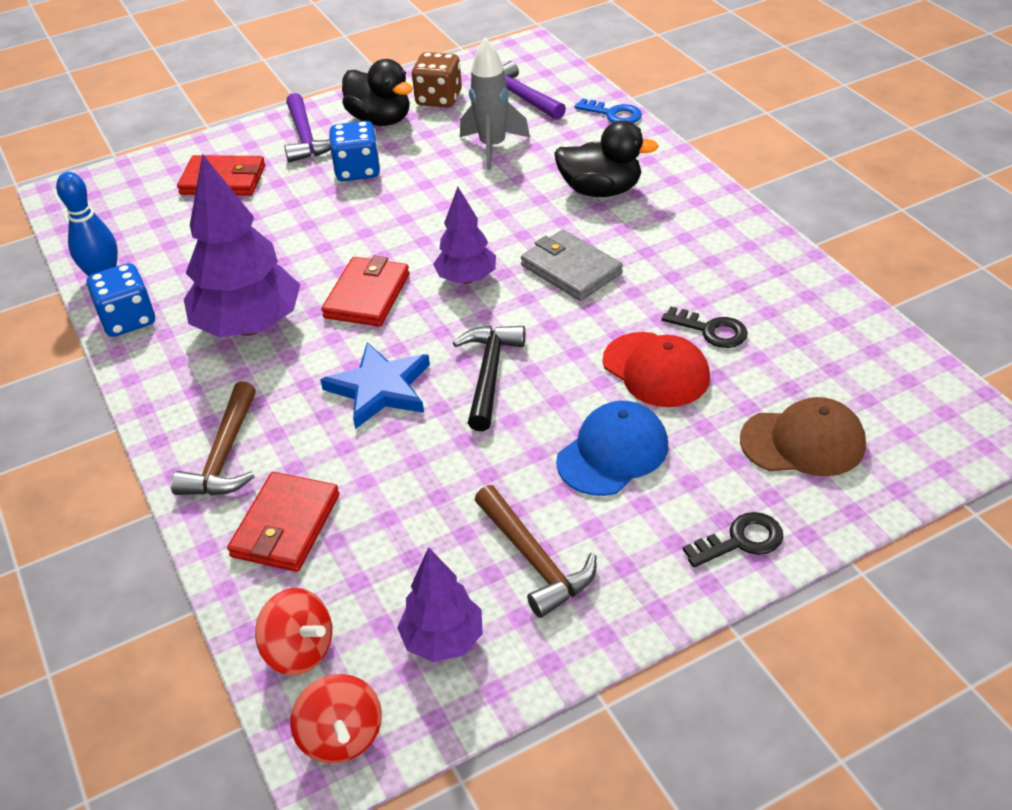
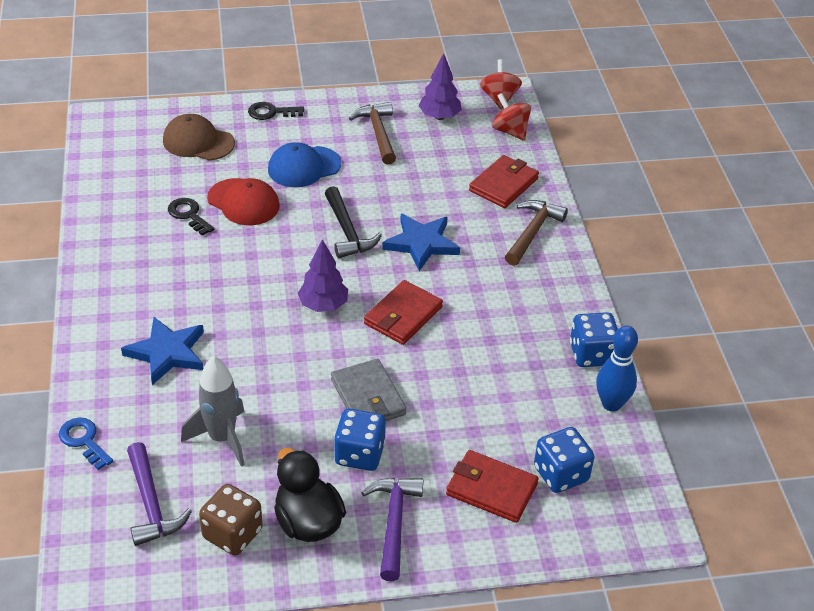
camera: 165 degrees left, 0 degrees up
(156, 207) = (561, 474): none -> blue dice
(249, 326) = (498, 318): purple tree -> none
(489, 374) = (347, 231): black hammer -> black hammer turned 45 degrees counterclockwise
(571, 269) = (244, 288): grey wallet -> grey wallet (368, 397)
(601, 190) = (167, 353): black duck -> blue star
(656, 370) = (243, 202): red cap -> red cap turned 150 degrees clockwise

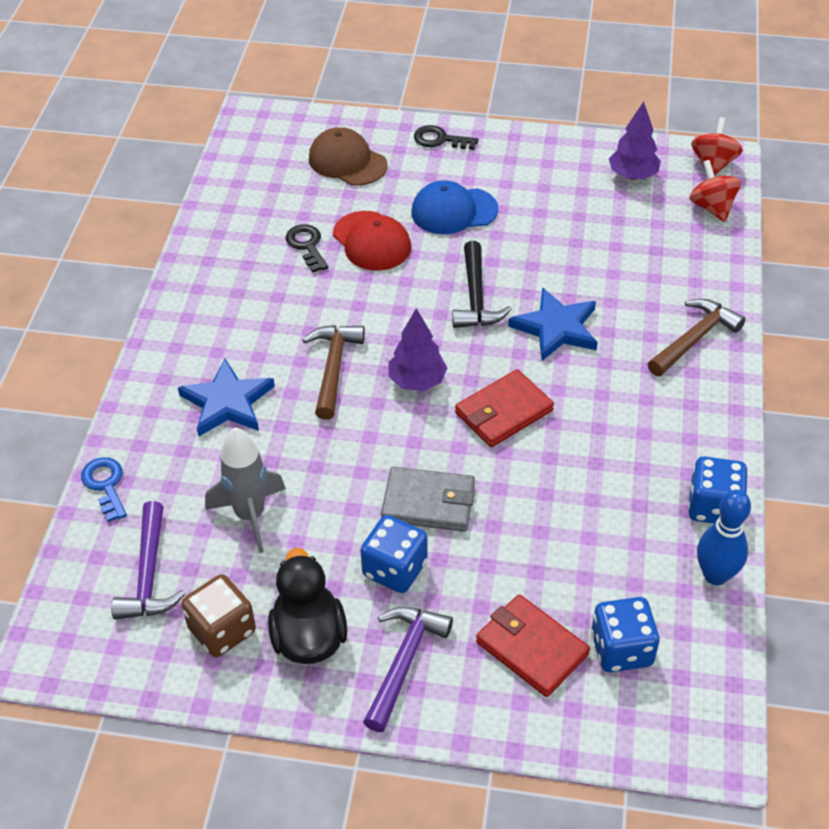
camera: 20 degrees right, 5 degrees up
(368, 397) = (428, 502): grey wallet -> grey wallet turned 75 degrees counterclockwise
(378, 133) = (553, 184): brown hammer -> brown hammer (333, 368)
(503, 185) = (680, 273): red wallet -> none

